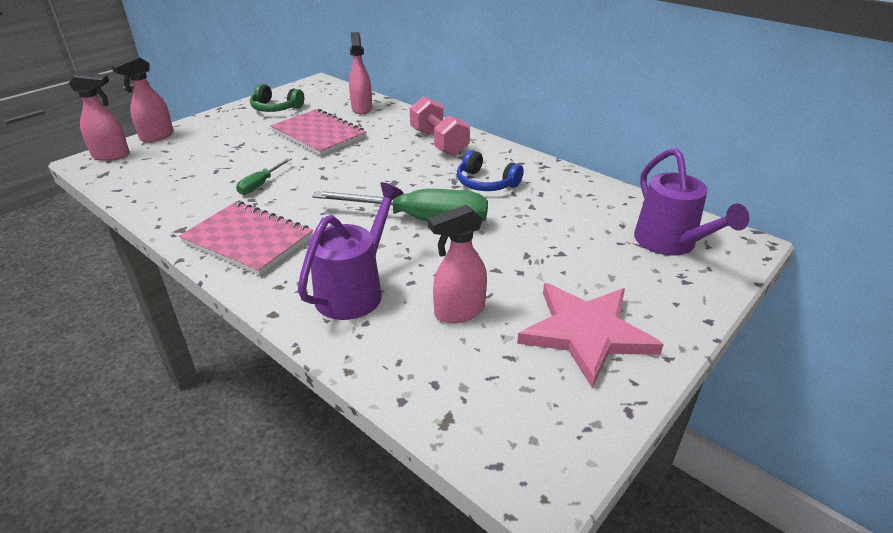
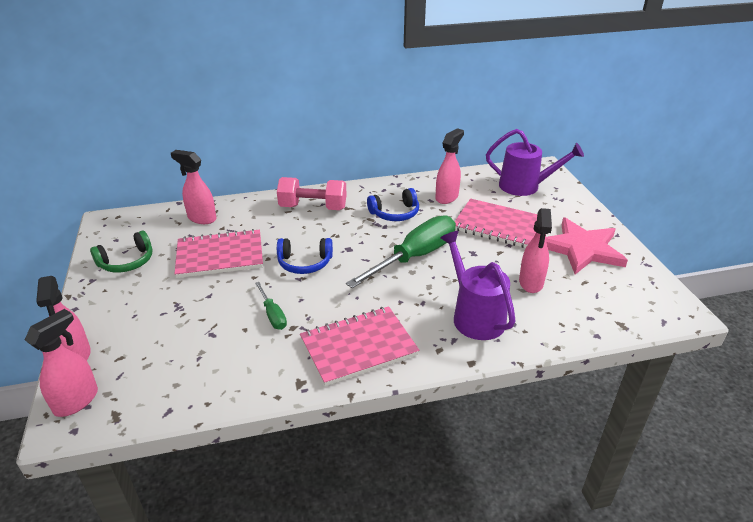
camera: 55 degrees left, 0 degrees up
(348, 170) = (304, 263): none -> blue headphones
(550, 251) = (497, 225): none -> pink notebook
(561, 200) = (447, 197): none -> pink spray bottle

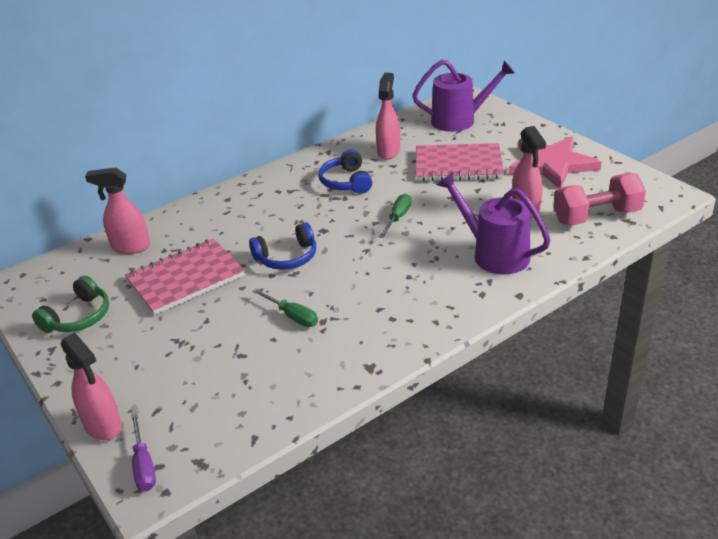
camera: 20 degrees left, 0 degrees up
(77, 401) = (144, 465): pink spray bottle -> purple screwdriver
(313, 207) = (252, 200): pink dumbbell -> pink dumbbell (596, 216)
(358, 347) = (403, 317): pink notebook -> none
(395, 213) = (346, 182): blue headphones -> blue headphones turned 120 degrees clockwise
(415, 257) = (398, 218): green screwdriver -> green screwdriver, size x0.47

